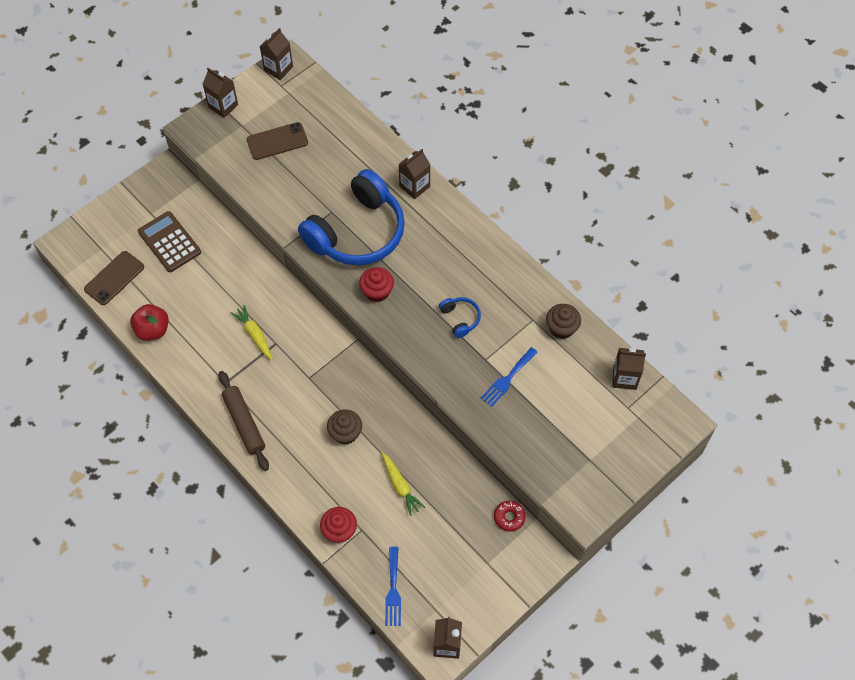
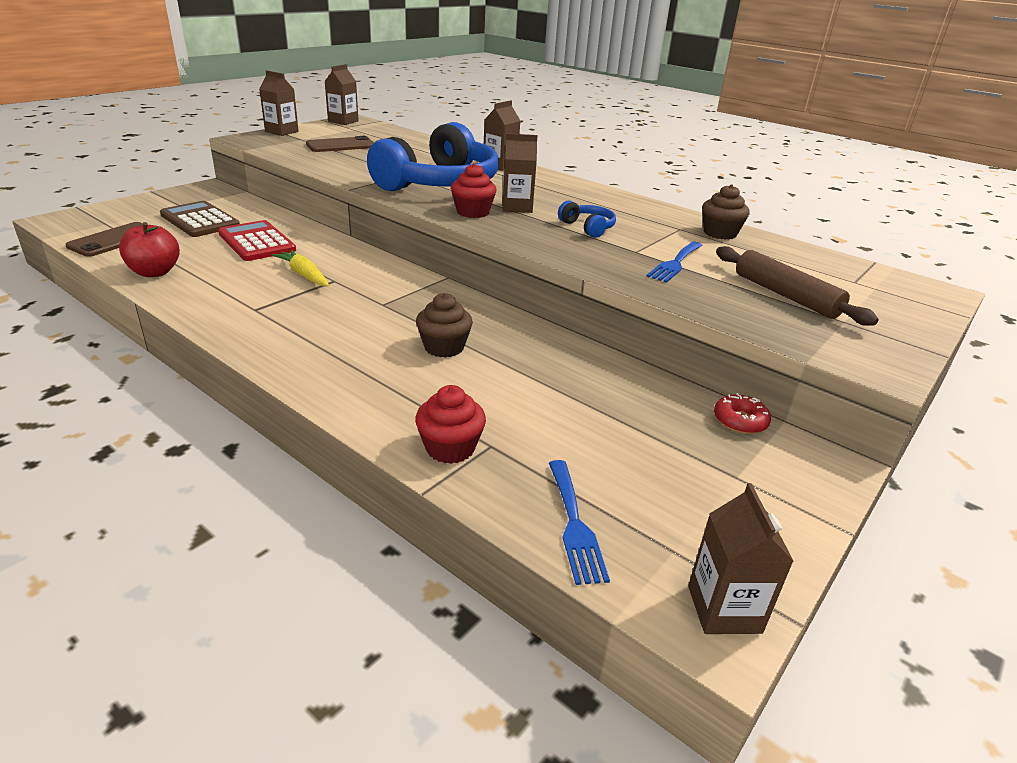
camera: 10 degrees left, 30 degrees down
(217, 281) = (257, 242): none -> red calculator
(244, 423) = (279, 342): brown rolling pin -> brown rolling pin (785, 295)
(400, 486) = (545, 394): yellow carrot -> none
(624, 378) = (829, 262): brown carton -> brown carton (517, 207)

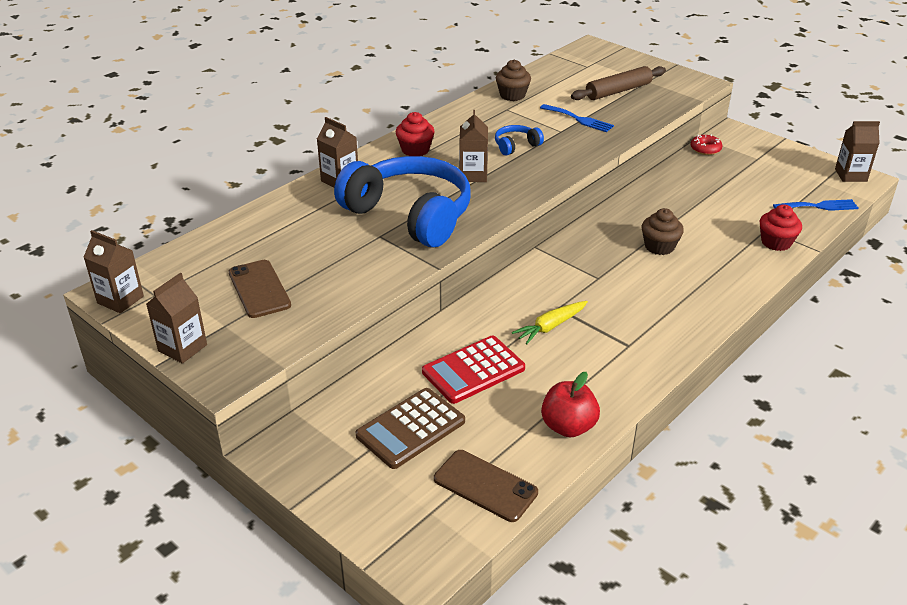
camera: 85 degrees left, 5 degrees up
(473, 212) = (493, 196): red cupcake -> red cupcake (415, 150)

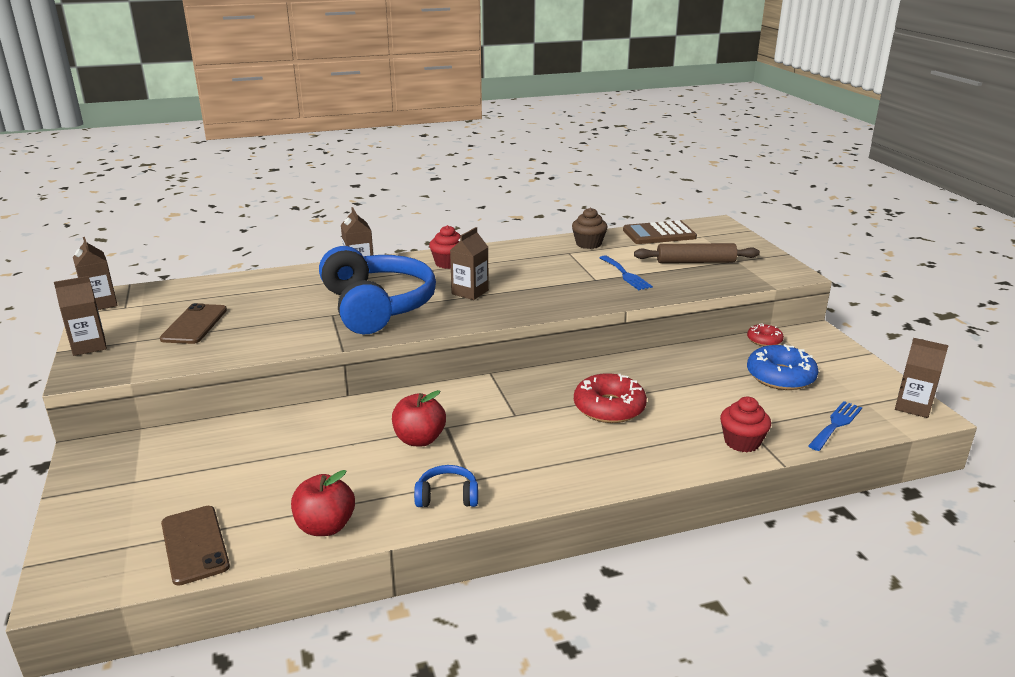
camera: 30 degrees right, 10 degrees down
(410, 428) = (202, 475): brown calculator -> brown calculator (659, 234)
(473, 370) = (309, 450): red calculator -> none
(516, 146) = (538, 280): blue headphones -> blue headphones (447, 496)
(550, 327) = (419, 439): yellow carrot -> red apple
(659, 246) = (609, 408): brown cupcake -> red donut
(747, 178) = (780, 376): none -> blue donut
(819, 206) = (836, 424): blue fork -> blue fork turned 75 degrees counterclockwise

